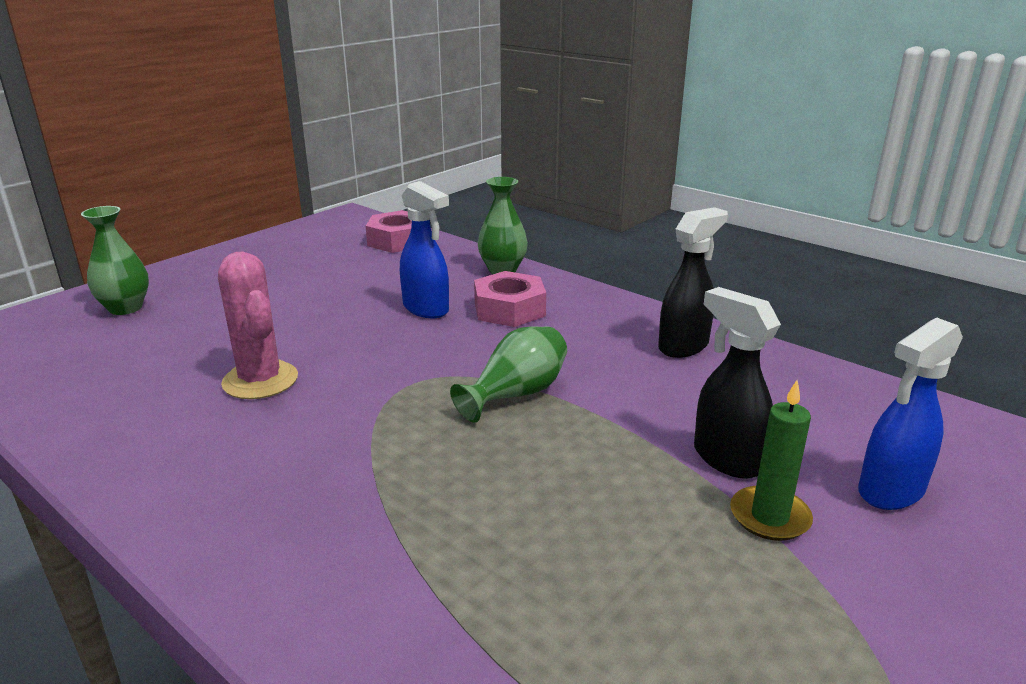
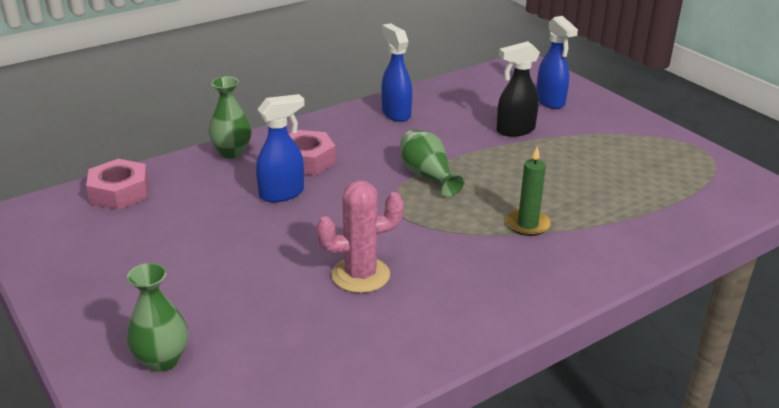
camera: 75 degrees left, 5 degrees up
(684, 346) = (396, 113): black spray bottle -> blue spray bottle
(769, 517) = (562, 132): green candle -> green candle (527, 225)

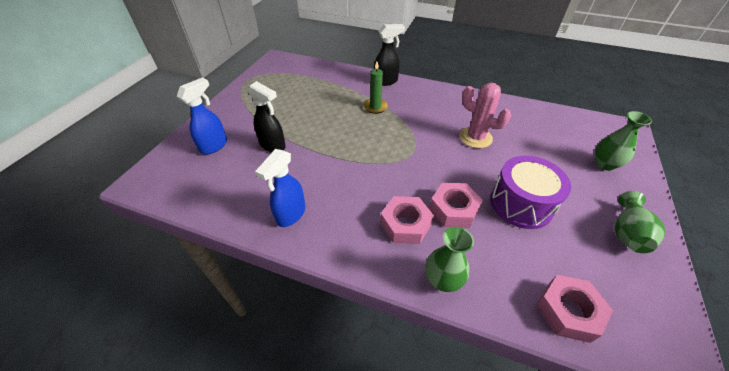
camera: 125 degrees left, 15 degrees up
(225, 239) = (521, 204): none -> purple drum
(282, 193) = (454, 209): blue spray bottle -> pink nut
(427, 176) = (365, 157): green vase -> green vase (627, 233)
(598, 267) = (386, 81): none -> black spray bottle

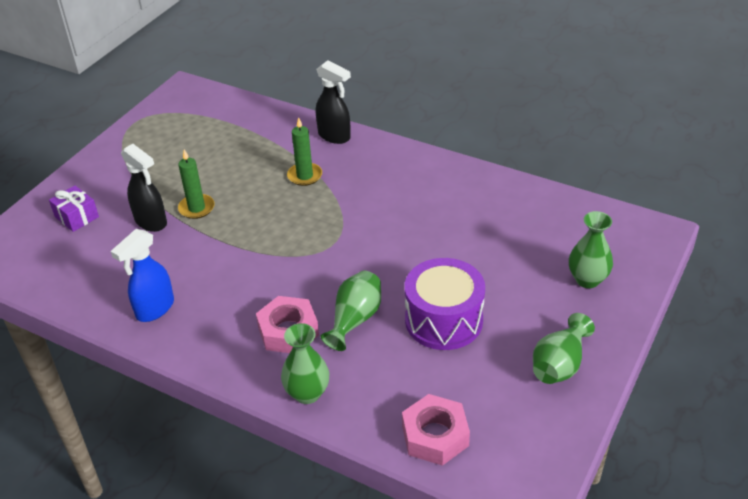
camera: 10 degrees right, 5 degrees down
(214, 146) = (77, 217): blue spray bottle -> purple gift
(305, 133) = (196, 208): none -> green candle
(386, 81) = (334, 136): black spray bottle -> black spray bottle turned 45 degrees clockwise
(454, 209) = (355, 319): pink nut -> green vase
(475, 137) = (427, 230): pink cactus -> none

